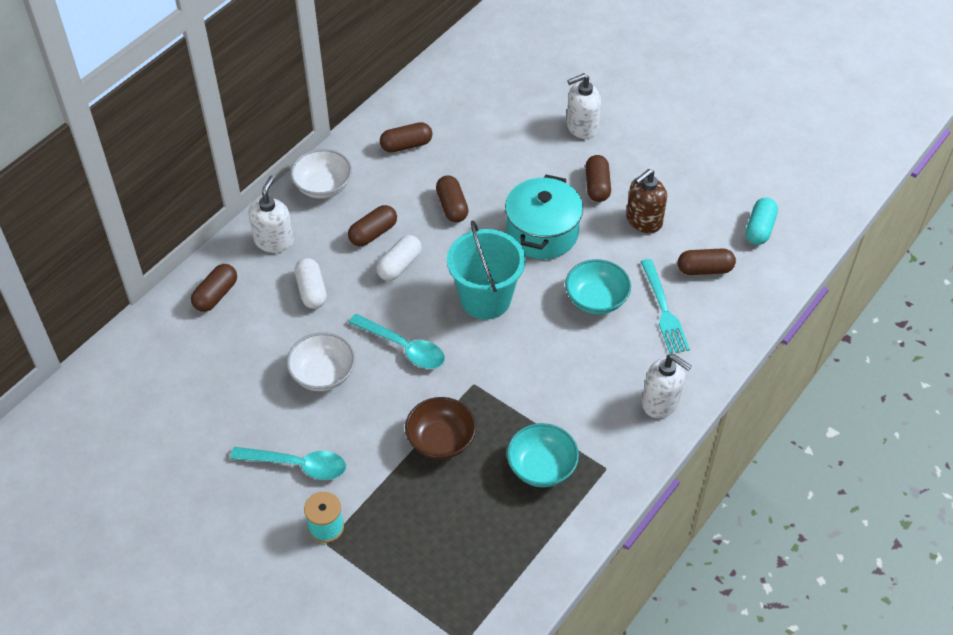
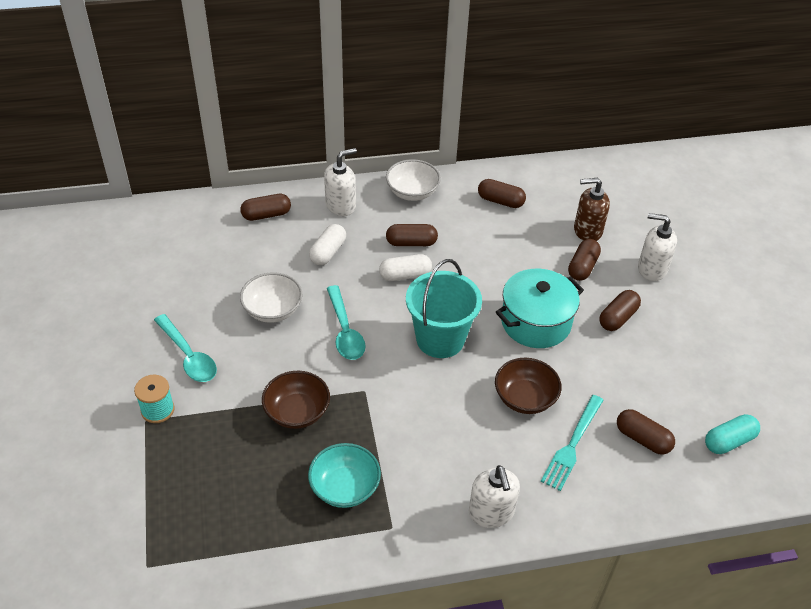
camera: 40 degrees right, 5 degrees down
(452, 206) = (487, 261): brown capsule -> brown capsule (582, 267)
(596, 299) = (525, 398): turquoise bowl -> brown bowl
(643, 221) = (629, 367): brown soap dispenser -> brown soap dispenser (587, 231)

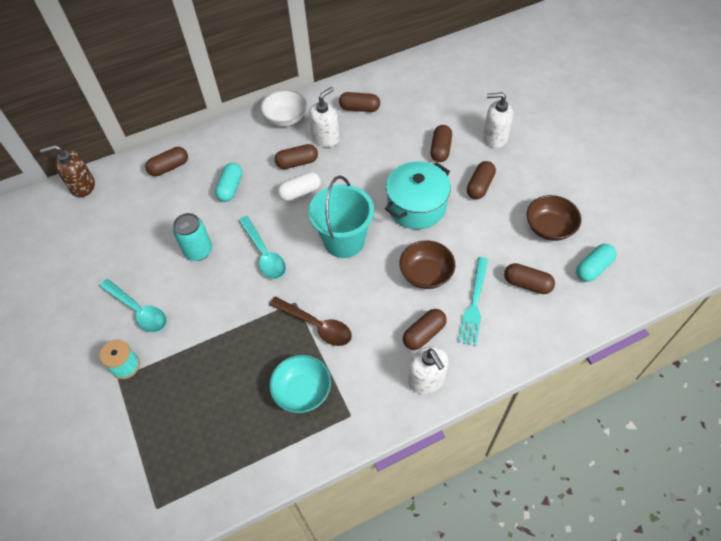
camera: 10 degrees left, 10 degrees up
(272, 310) = (198, 251): white bowl -> turquoise can
(297, 412) = (244, 336): brown bowl -> brown bowl (549, 228)
(328, 252) = (230, 188): white capsule -> turquoise capsule
(341, 205) = (230, 144): white soap dispenser -> white soap dispenser (326, 138)
(381, 421) = (316, 325): none -> brown spoon
(503, 462) = (424, 334): none -> brown capsule
(587, 231) = (435, 117): brown soap dispenser -> brown soap dispenser (82, 186)

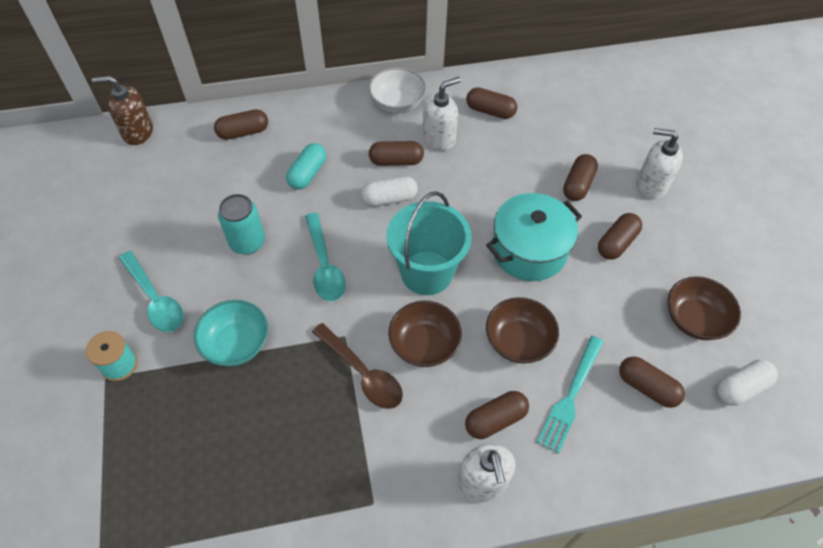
camera: 10 degrees right, 0 degrees up
(302, 391) = (321, 455): turquoise bowl -> turquoise bowl (236, 343)
(357, 293) = (424, 344): none -> brown bowl
(593, 268) = (741, 388): turquoise capsule -> white capsule

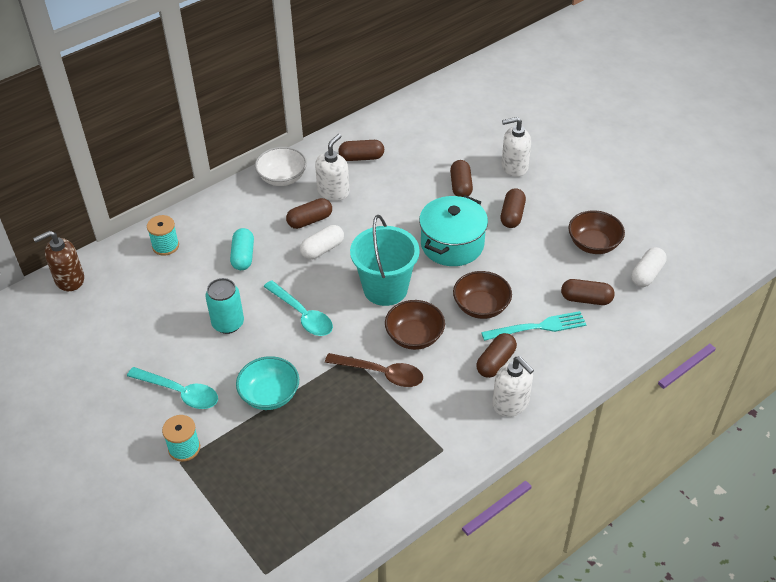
camera: 25 degrees left, 10 degrees down
(243, 132) = (165, 246): brown capsule -> turquoise spool
(570, 397) = (538, 327): turquoise fork -> turquoise fork turned 105 degrees counterclockwise

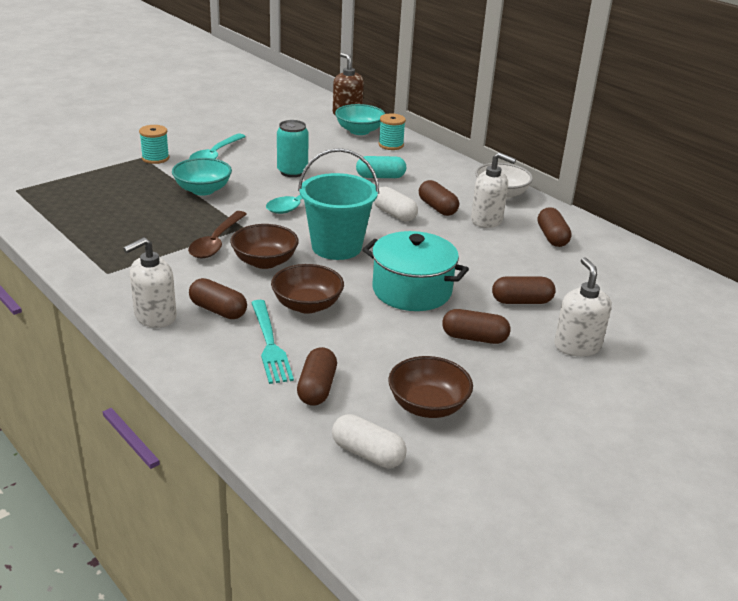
camera: 85 degrees right, 15 degrees down
(124, 270) = (359, 131): none -> turquoise bowl

